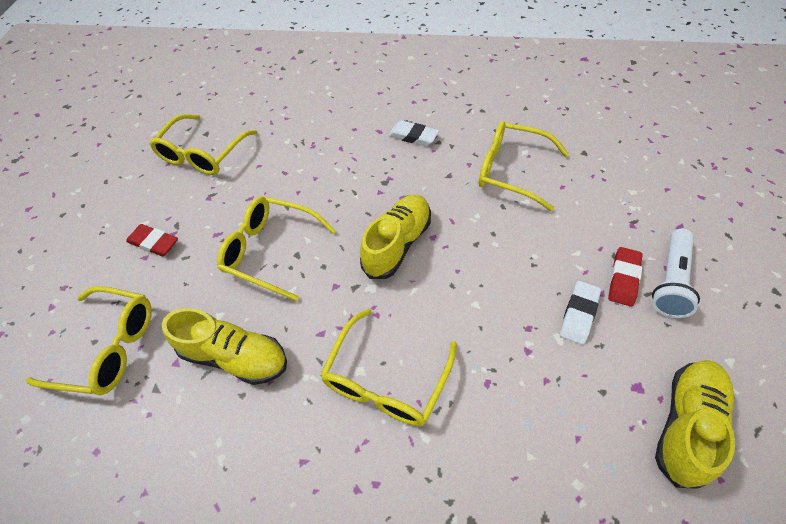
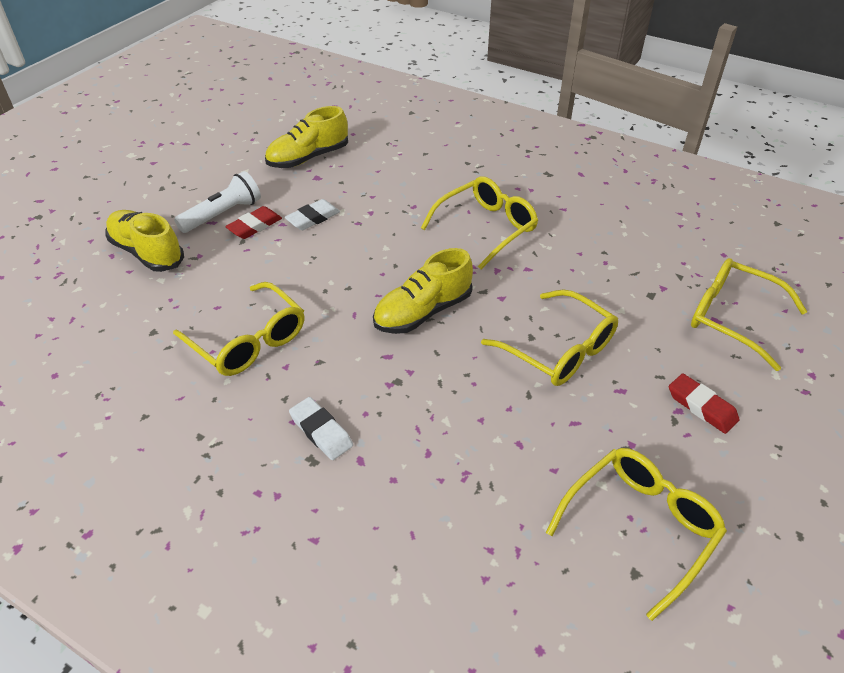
camera: 160 degrees left, 10 degrees down
(235, 356) = (607, 276): yellow shoe -> yellow shoe (147, 252)

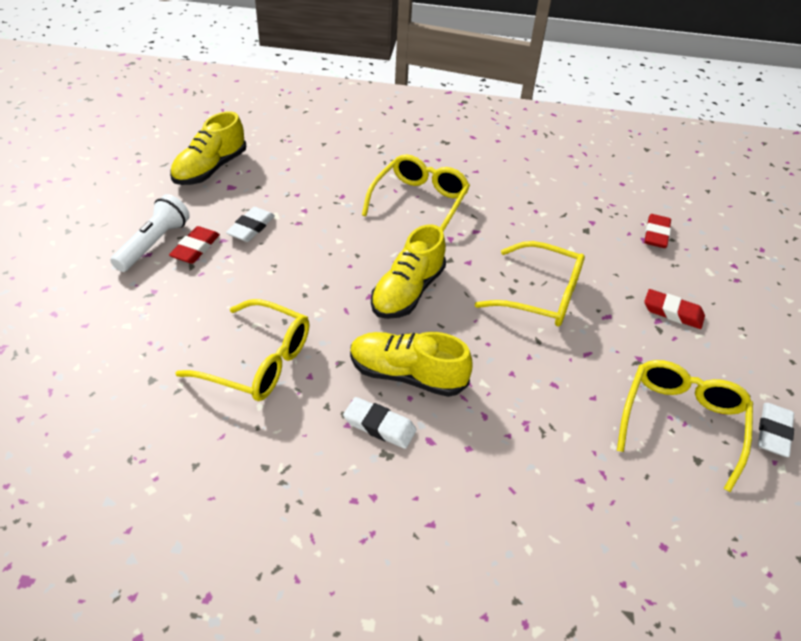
camera: 25 degrees left, 0 degrees up
(147, 252) = (94, 301): yellow shoe -> yellow shoe (407, 375)
(732, 318) = (656, 234): yellow glasses -> red eraser
(748, 574) = (773, 432): none -> white eraser

